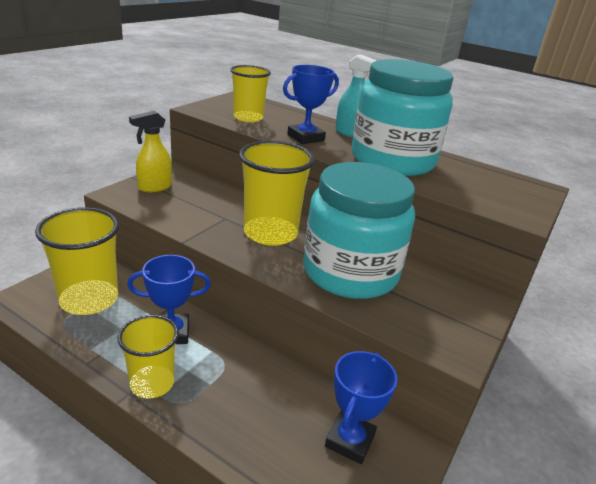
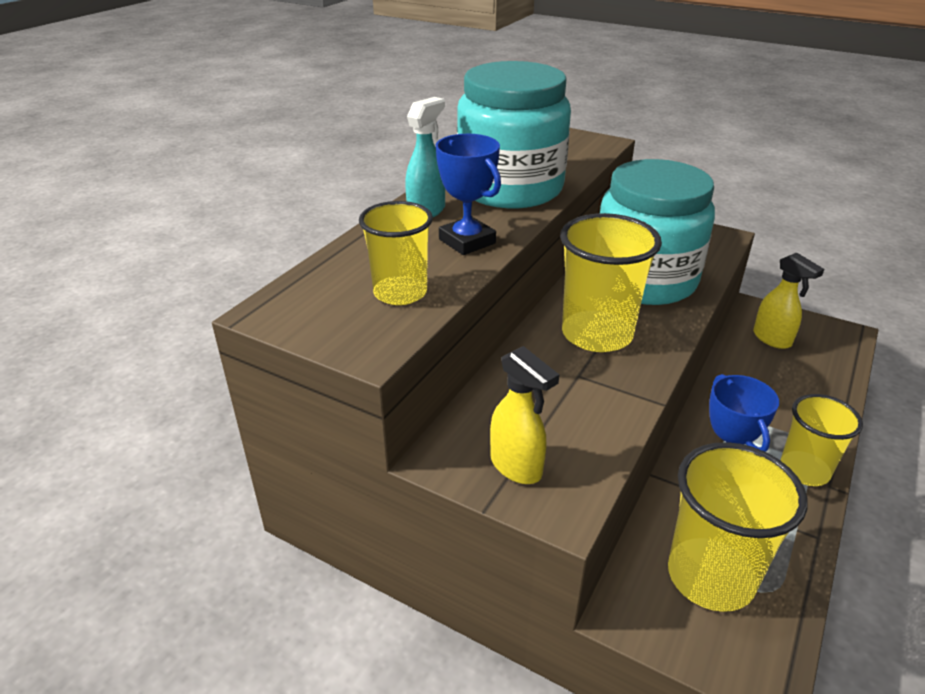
camera: 90 degrees left, 5 degrees up
(350, 440) = (772, 339): blue trophy -> yellow spray bottle

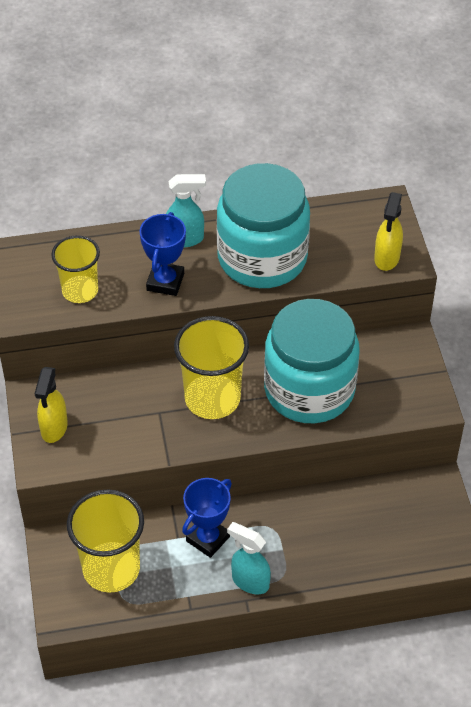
camera: 50 degrees right, 15 degrees up
(772, 339) = (400, 509): yellow spray bottle -> yellow spray bottle (386, 258)
(804, 470) = (250, 581): yellow cup -> turquoise spray bottle

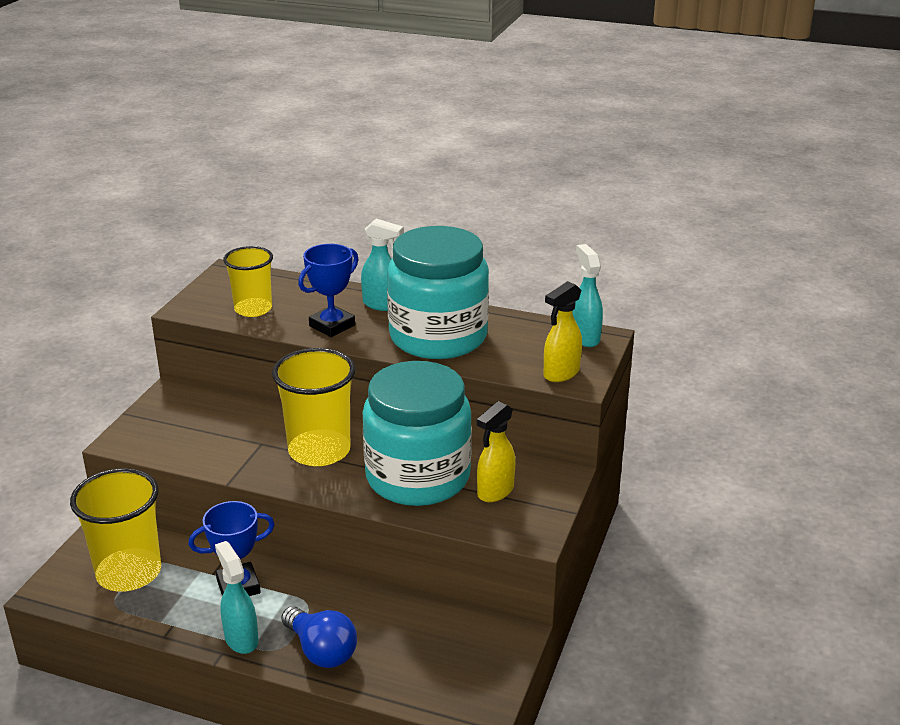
camera: 30 degrees right, 20 degrees down
(54, 428) = (160, 421): yellow spray bottle -> yellow spray bottle (495, 492)
(315, 562) = (321, 651): none -> blue light bulb
(375, 210) = (585, 337): none -> turquoise spray bottle

